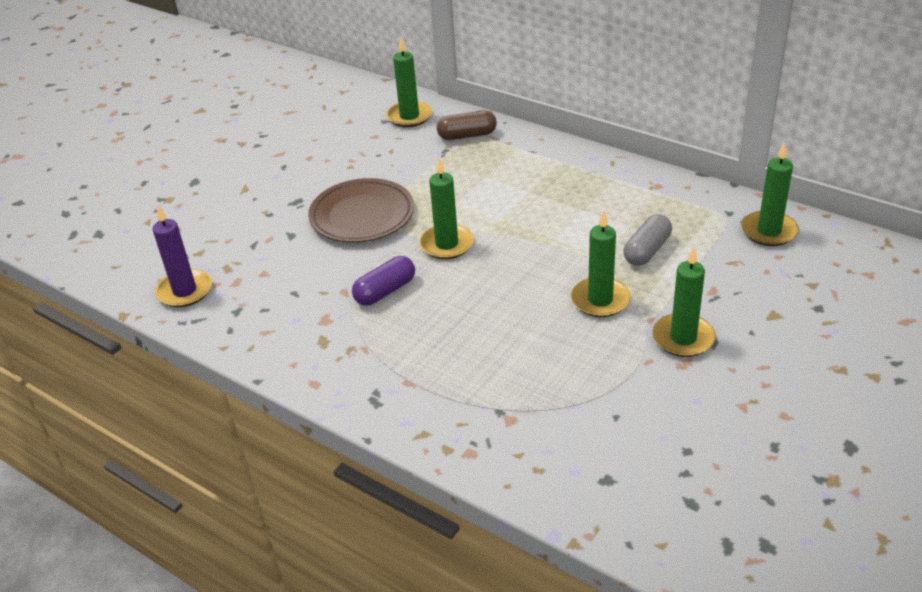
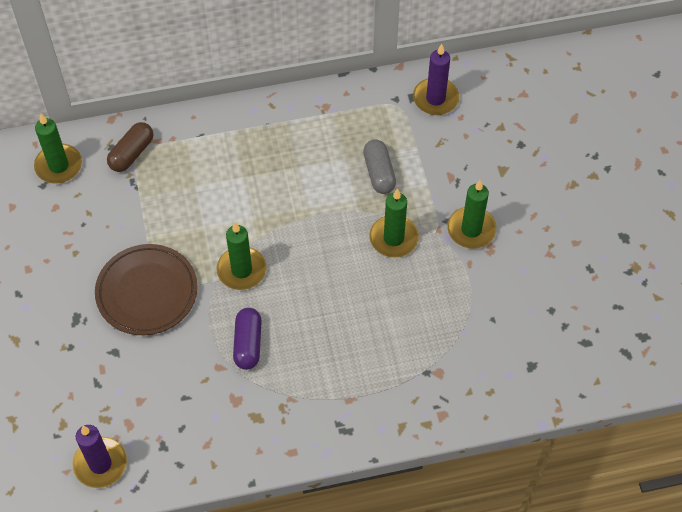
camera: 50 degrees left, 20 degrees up
(769, 231) = (435, 98): green candle -> purple candle

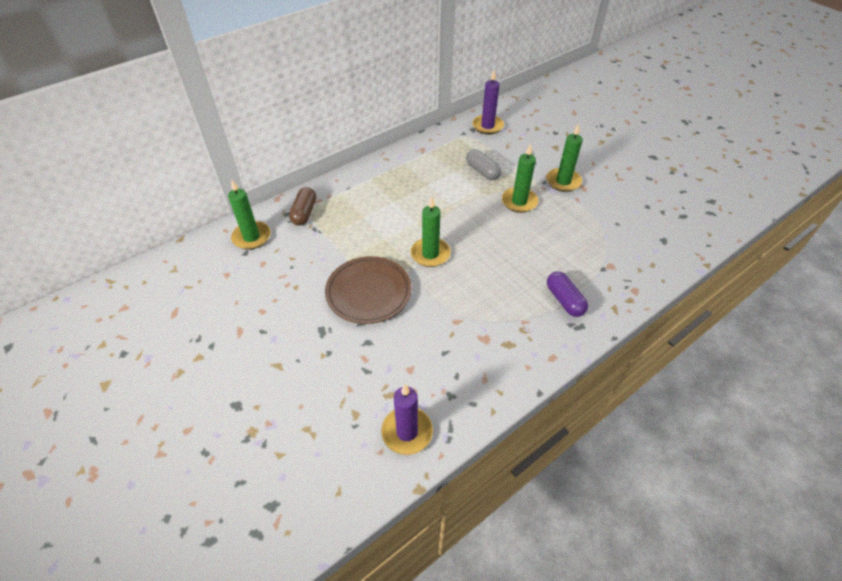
camera: 25 degrees left, 10 degrees down
(248, 344) = (467, 297): purple capsule -> purple capsule (564, 300)

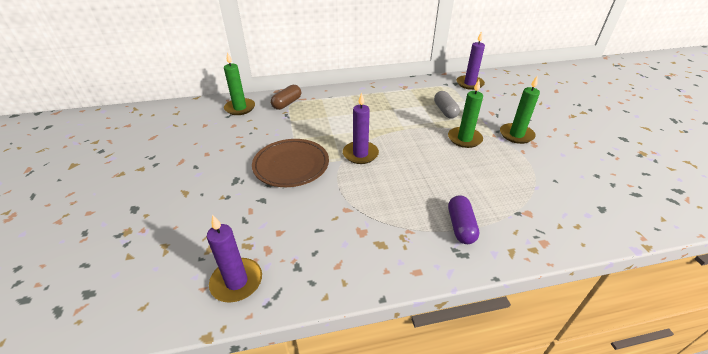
camera: 25 degrees right, 10 degrees down
(430, 254) = (360, 154): green candle -> purple candle

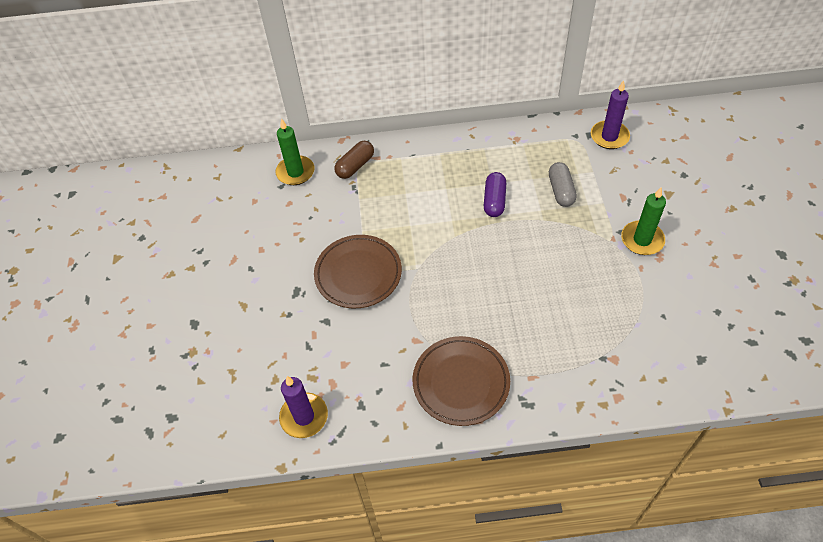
camera: 10 degrees right, 15 degrees up
(360, 154) = (440, 261): purple candle -> none
(394, 240) = (461, 382): none -> brown plate
(460, 226) = (534, 371): purple capsule -> purple capsule (494, 201)
(464, 139) = (573, 243): green candle -> none

